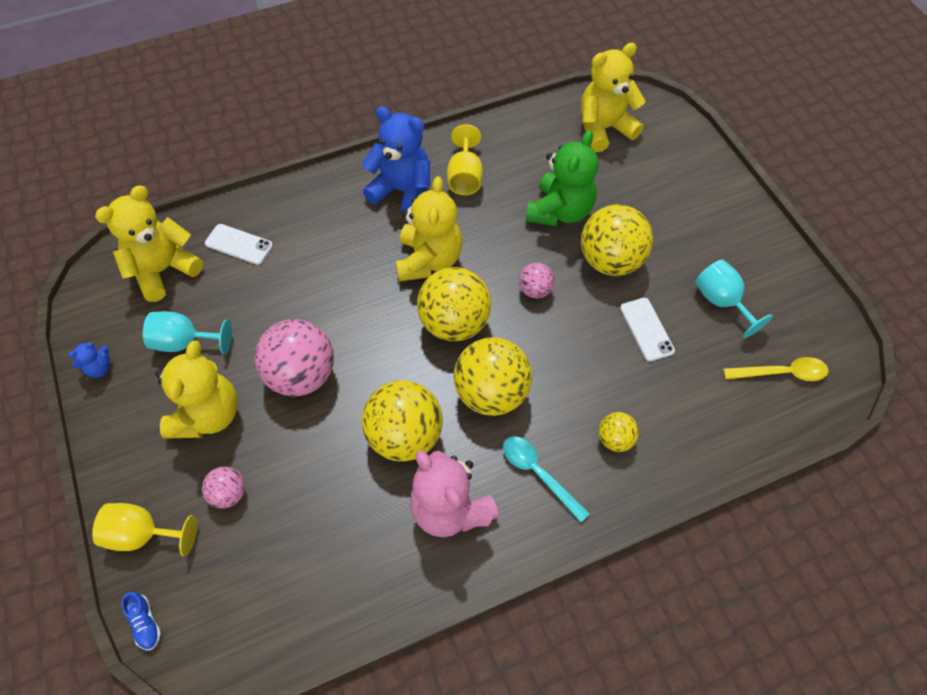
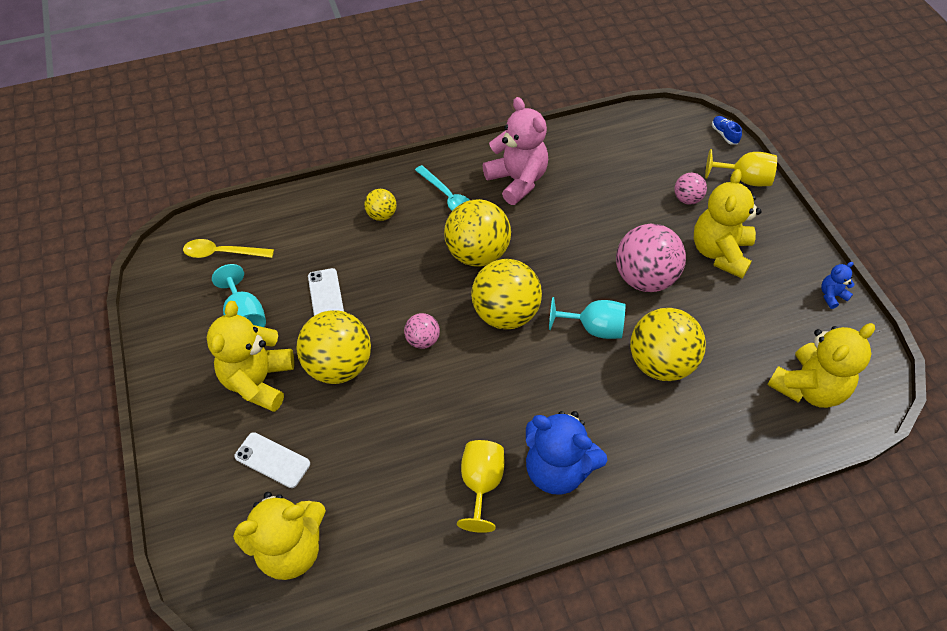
camera: 175 degrees left, 5 degrees down
(185, 342) = (760, 313): turquoise goblet -> turquoise goblet (593, 328)
(239, 244) = (736, 412): white phone -> white phone (272, 460)
(405, 436) = (552, 227): yellow ball -> yellow ball (660, 363)
(429, 260) = (528, 379): yellow teddy bear -> yellow teddy bear (259, 381)
(559, 211) = (378, 428): green teddy bear -> none

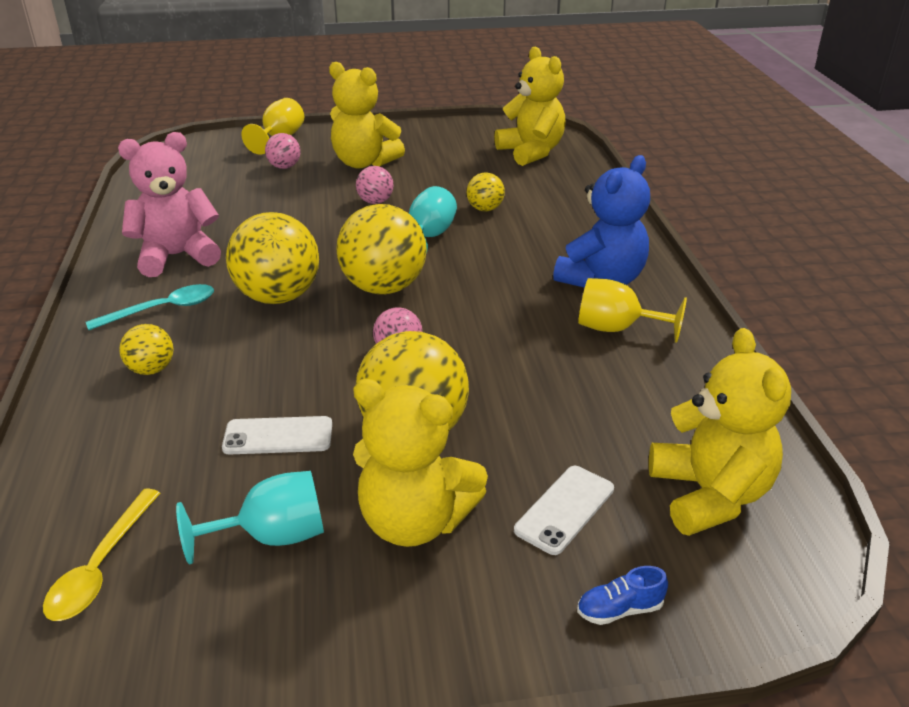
camera: 80 degrees left, 20 degrees down
(644, 278) = (375, 202): pink ball -> pink ball, size x0.50
(660, 363) = (485, 209): yellow ball -> yellow ball, size x0.50
(724, 134) = (213, 138): blue shoe -> blue shoe (619, 609)
(831, 296) = (439, 128): blue teddy bear -> none

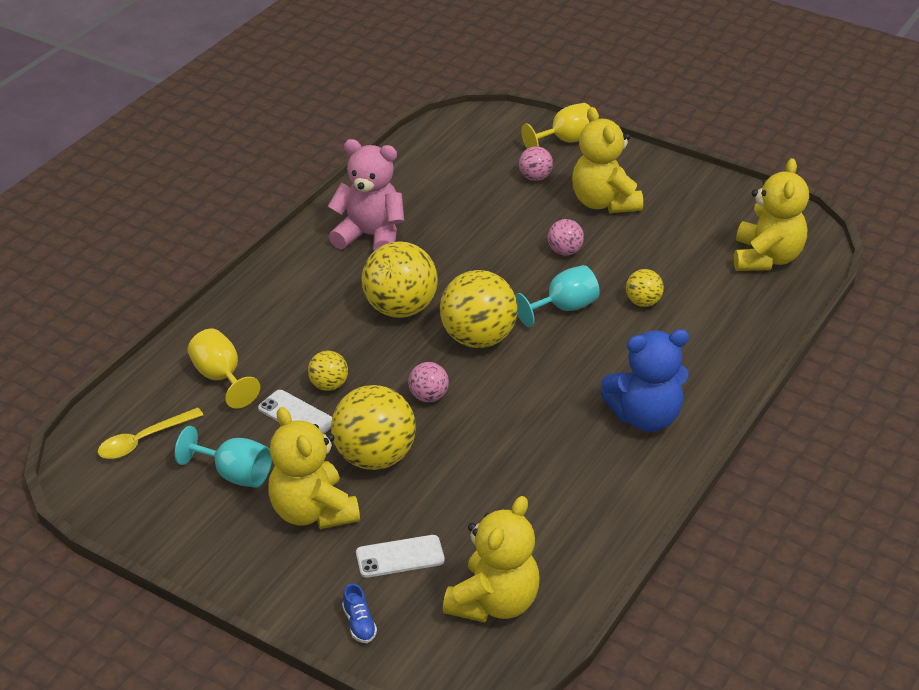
camera: 40 degrees right, 5 degrees up
(151, 369) = (272, 327): yellow ball -> yellow ball (329, 385)
(162, 309) = (319, 281): turquoise spoon -> none
(616, 329) = (598, 463): yellow goblet -> yellow goblet (221, 378)
(619, 609) = (359, 623): blue shoe -> blue shoe turned 135 degrees counterclockwise

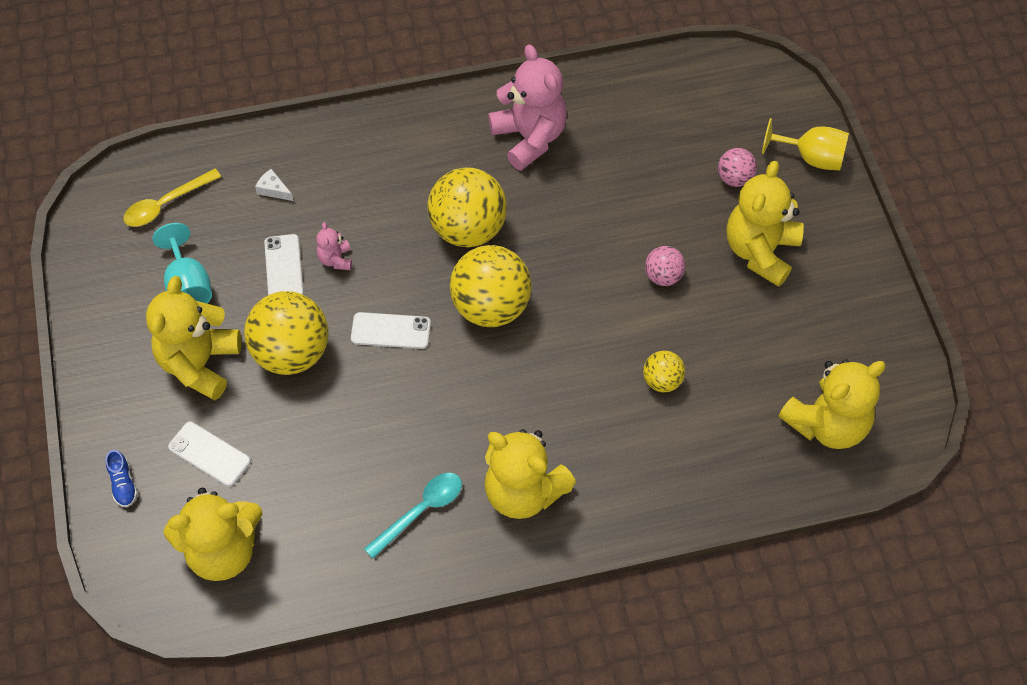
camera: 45 degrees right, 20 degrees up
(143, 440) = (166, 204): yellow spoon -> yellow spoon turned 45 degrees counterclockwise
(221, 378) = (273, 190): yellow goblet -> white cheese
(329, 385) = (335, 259): yellow ball -> pink teddy bear
(359, 623) = (123, 484): blue shoe -> blue shoe turned 45 degrees counterclockwise
(428, 397) = (391, 331): pink ball -> white phone
(563, 308) = (591, 333): turquoise goblet -> none
(596, 476) = (421, 511): none -> turquoise spoon
(645, 417) = (523, 492): blue teddy bear -> yellow teddy bear

